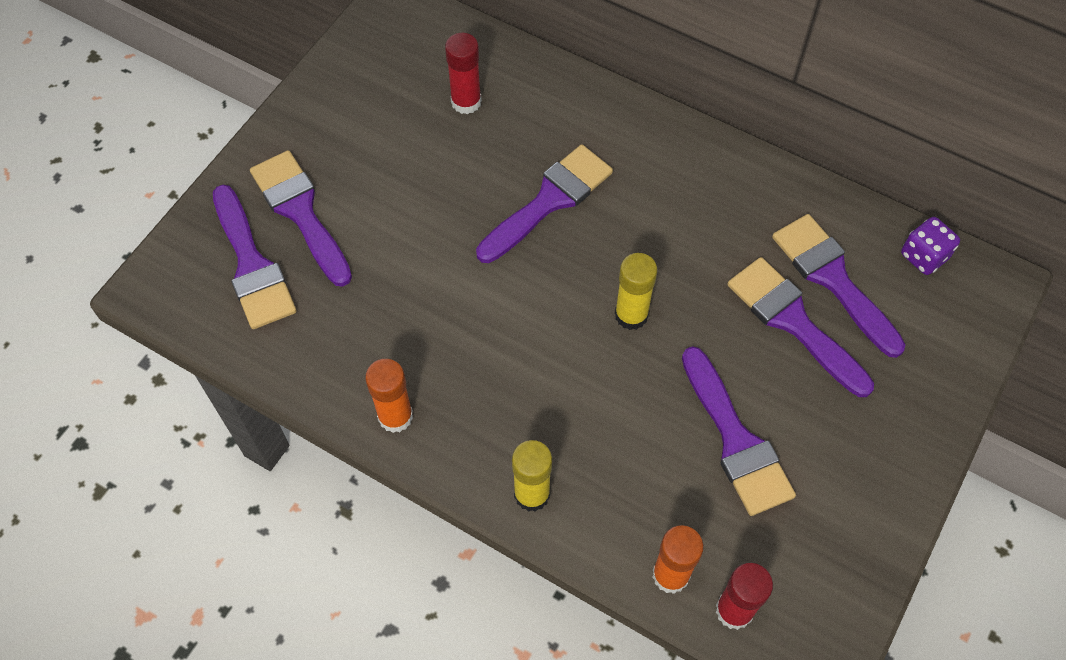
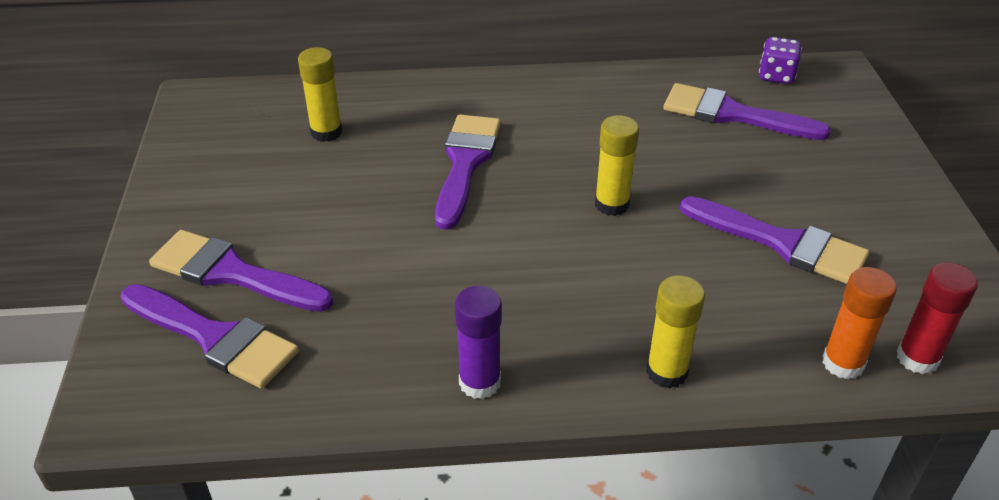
camera: 35 degrees left, 20 degrees down
(395, 416) = (479, 382): orange glue stick -> purple glue stick
(466, 102) = (326, 132): red glue stick -> yellow glue stick
(793, 322) = (735, 151): purple brush -> none

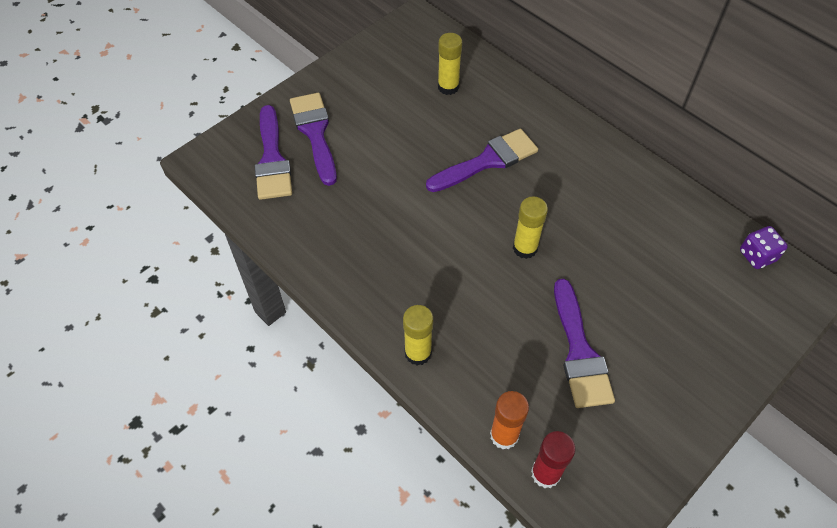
camera: 50 degrees right, 15 degrees up
(479, 382) = (337, 277): purple glue stick -> none
(732, 114) = (682, 256): purple brush -> none

